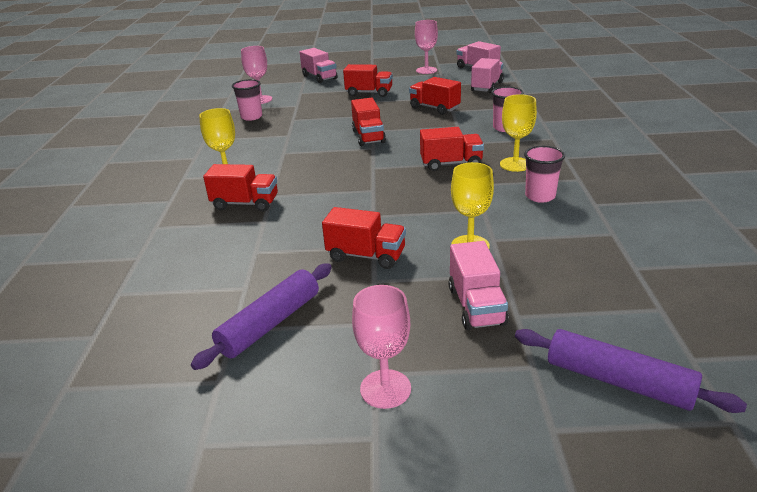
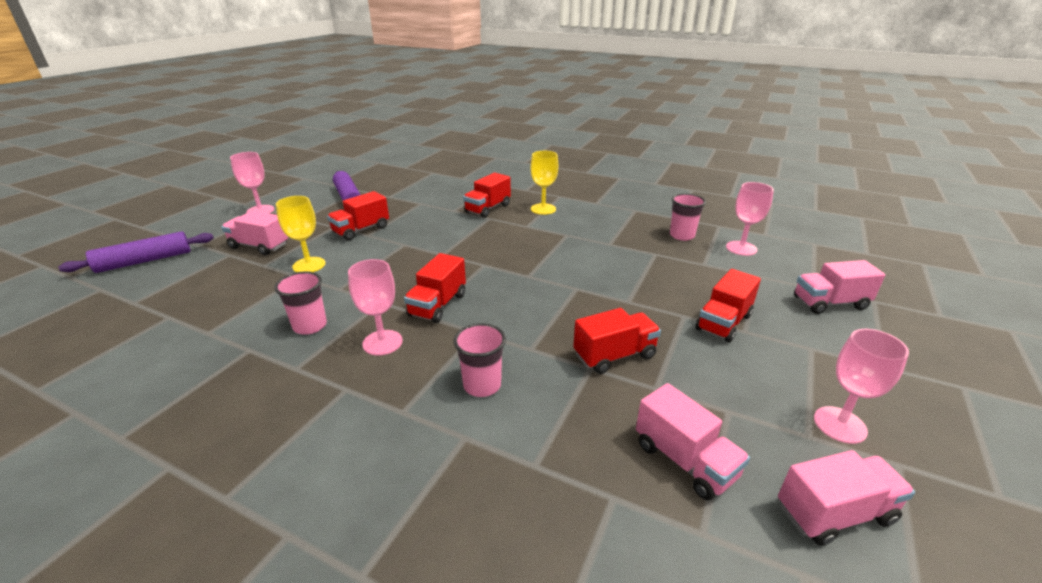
camera: 115 degrees right, 0 degrees up
(368, 137) = (560, 281): red truck -> none
(515, 164) = (382, 342): yellow goblet -> pink goblet

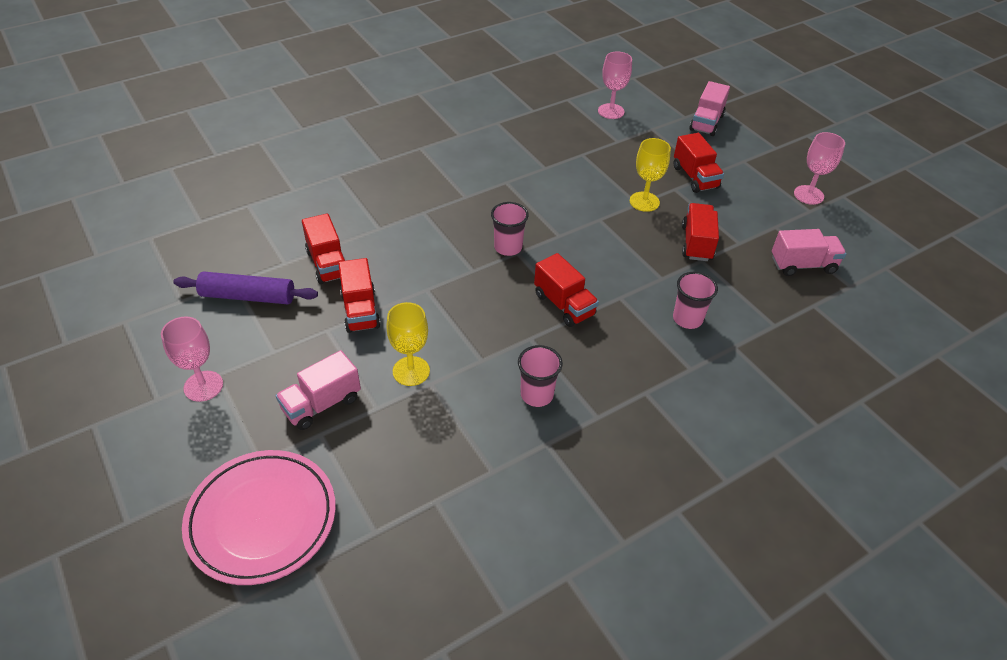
camera: 60 degrees left, 15 degrees up
(145, 261) = (262, 519): purple rolling pin -> pink plate
(382, 342) = (597, 355): pink goblet -> none
(488, 209) = (400, 204): red truck -> red truck (328, 264)
(543, 209) = (439, 171): yellow goblet -> yellow goblet (644, 202)
(682, 235) = (566, 125): pink cup -> pink cup (508, 247)
(834, 513) = (860, 236): pink truck -> none

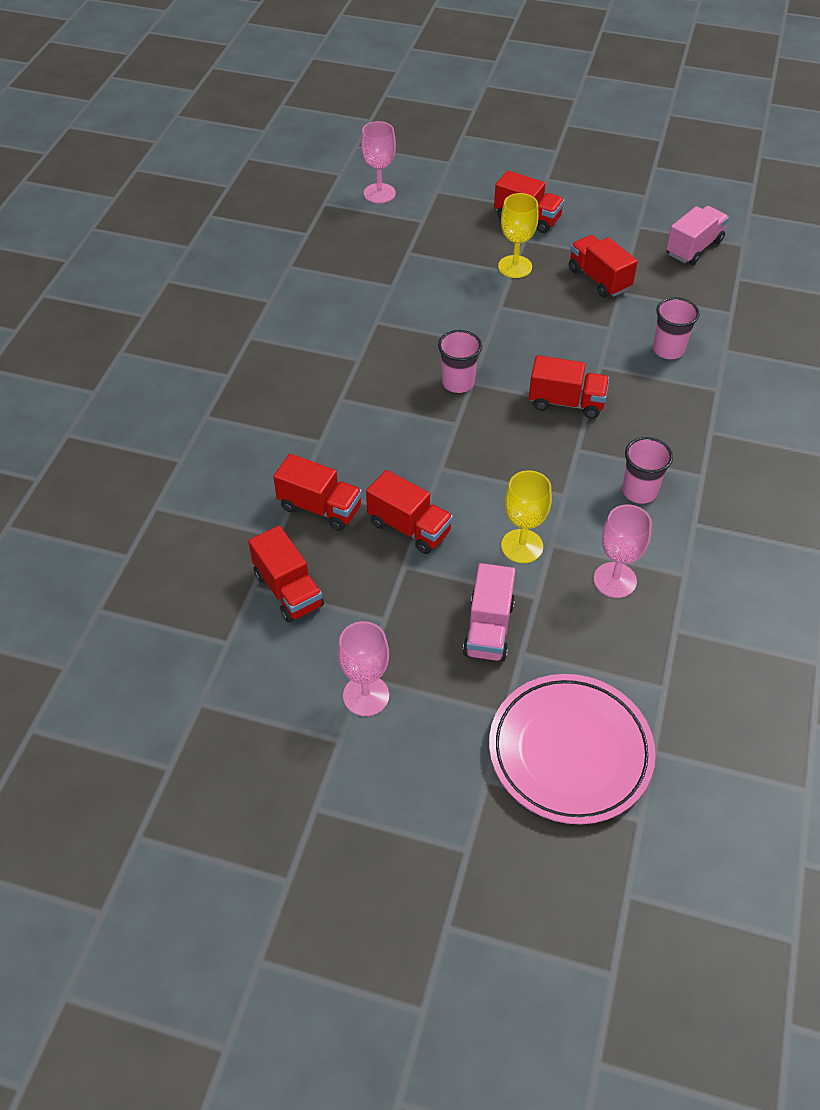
camera: 40 degrees left, 5 degrees up
(248, 296) = (288, 590): purple rolling pin -> red truck
(706, 123) = (474, 158): pink truck -> none
(808, 195) = (629, 181): pink goblet -> pink goblet (615, 580)

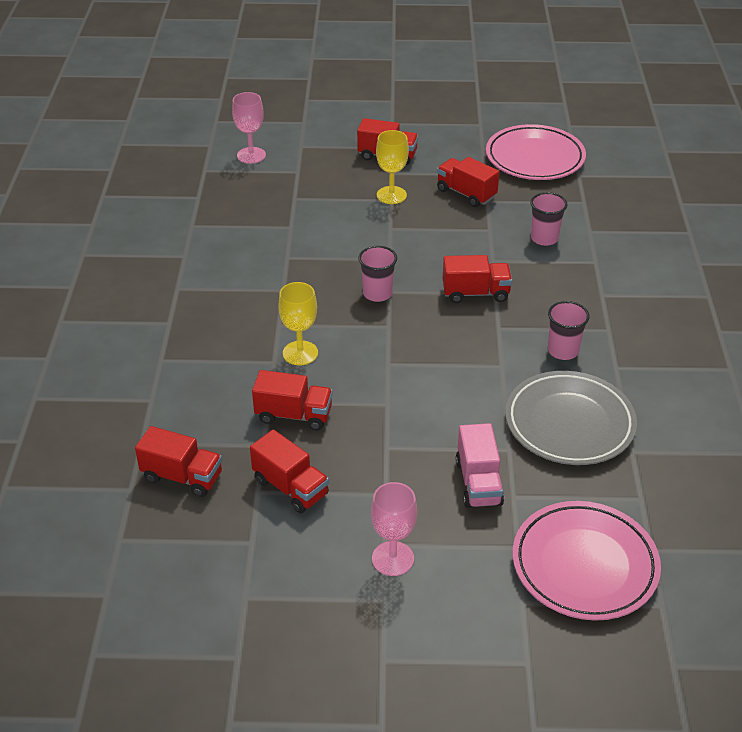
camera: 15 degrees left, 10 degrees down
(409, 527) = (379, 416): red truck -> red truck (182, 477)
(522, 546) = (481, 412): yellow goblet -> yellow goblet (300, 353)
(615, 580) = (569, 423): pink goblet -> grey plate
(693, 248) = (534, 158): pink truck -> pink plate

